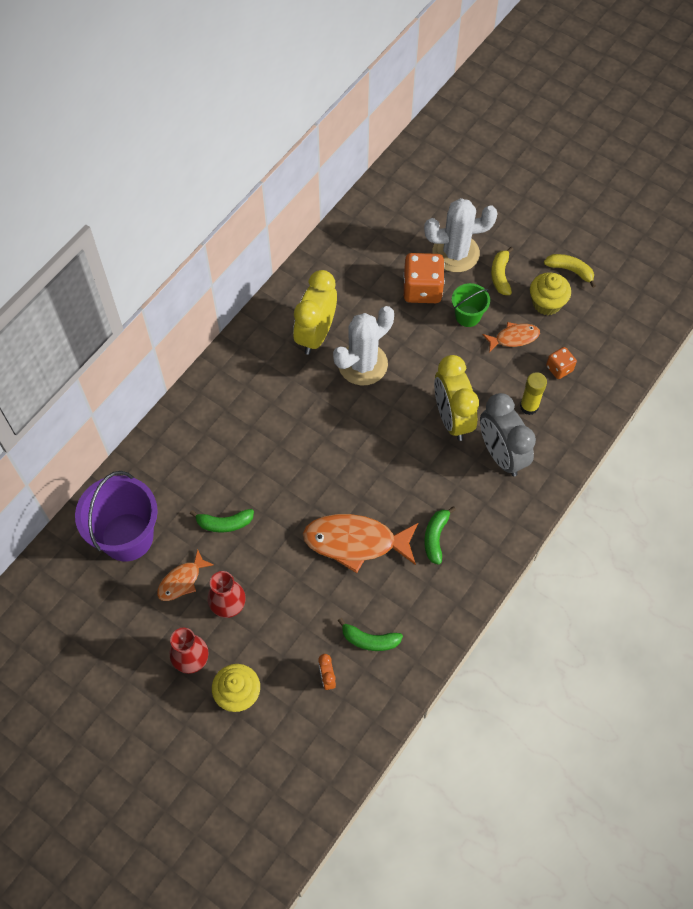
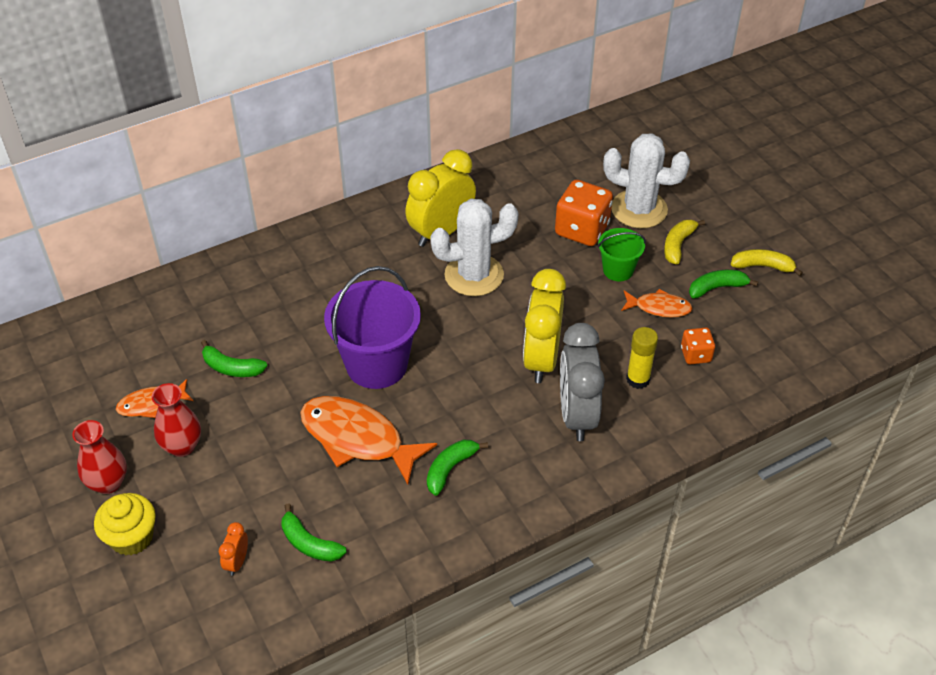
camera: 25 degrees right, 15 degrees down
(127, 537) = (127, 343): purple bucket -> purple bucket (376, 364)
(546, 303) = (717, 288): yellow cupcake -> green banana
(570, 270) = (762, 266): yellow banana -> yellow banana turned 45 degrees counterclockwise

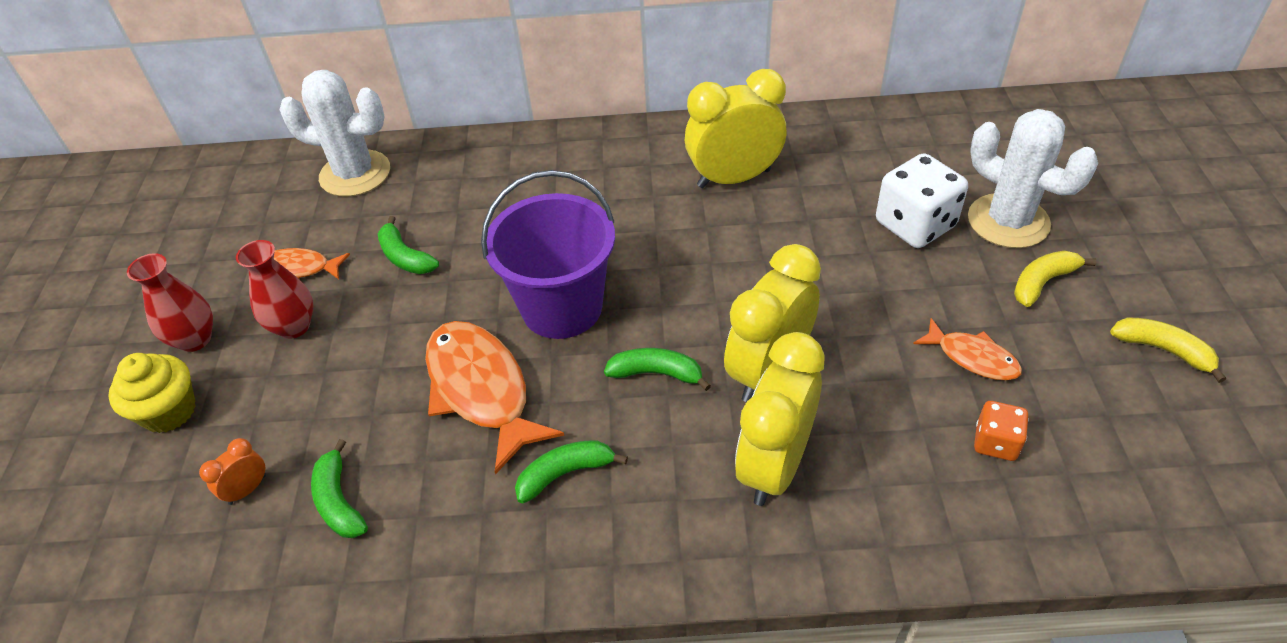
camera: 30 degrees right, 0 degrees up
(474, 275) = (743, 239): white cactus -> white cactus (355, 174)
(576, 415) = (774, 465): grey clock -> yellow clock
(582, 230) = (915, 225): orange dice -> white dice
(618, 270) = (938, 289): green bucket -> none
(638, 379) = (889, 447): yellow glue stick -> none
(717, 288) = (1074, 358): green banana -> green banana (656, 373)

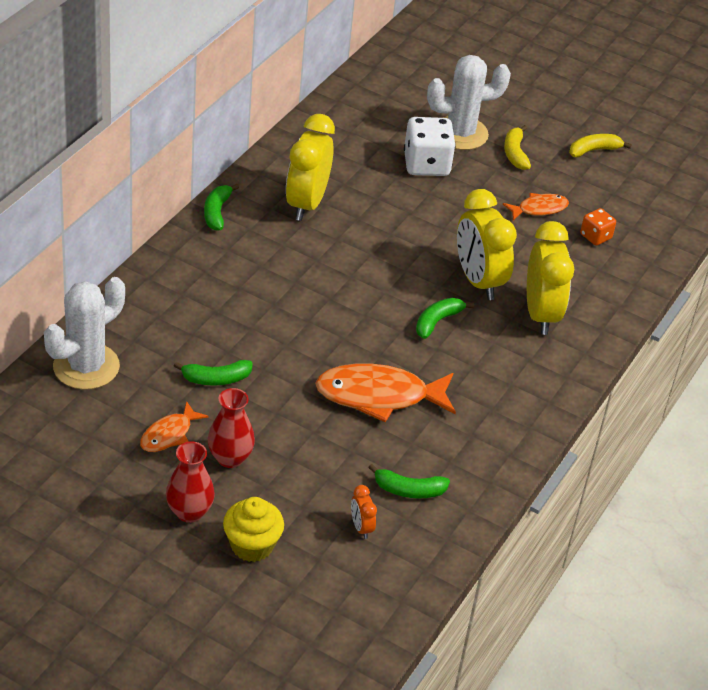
camera: 65 degrees left, 5 degrees down
(562, 307) = (344, 332): purple bucket -> none
(565, 473) = (475, 391): green banana -> green banana (217, 212)
(774, 465) = (541, 314): yellow clock -> yellow clock turned 150 degrees counterclockwise

